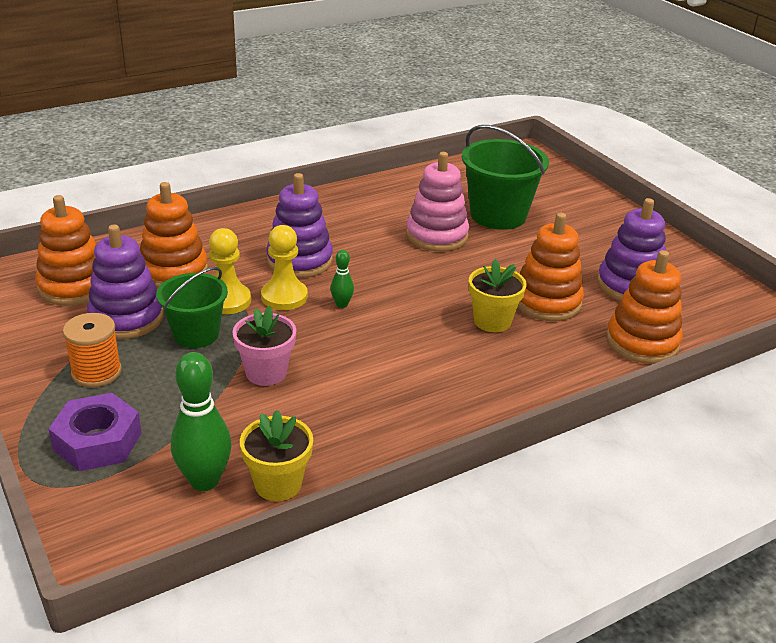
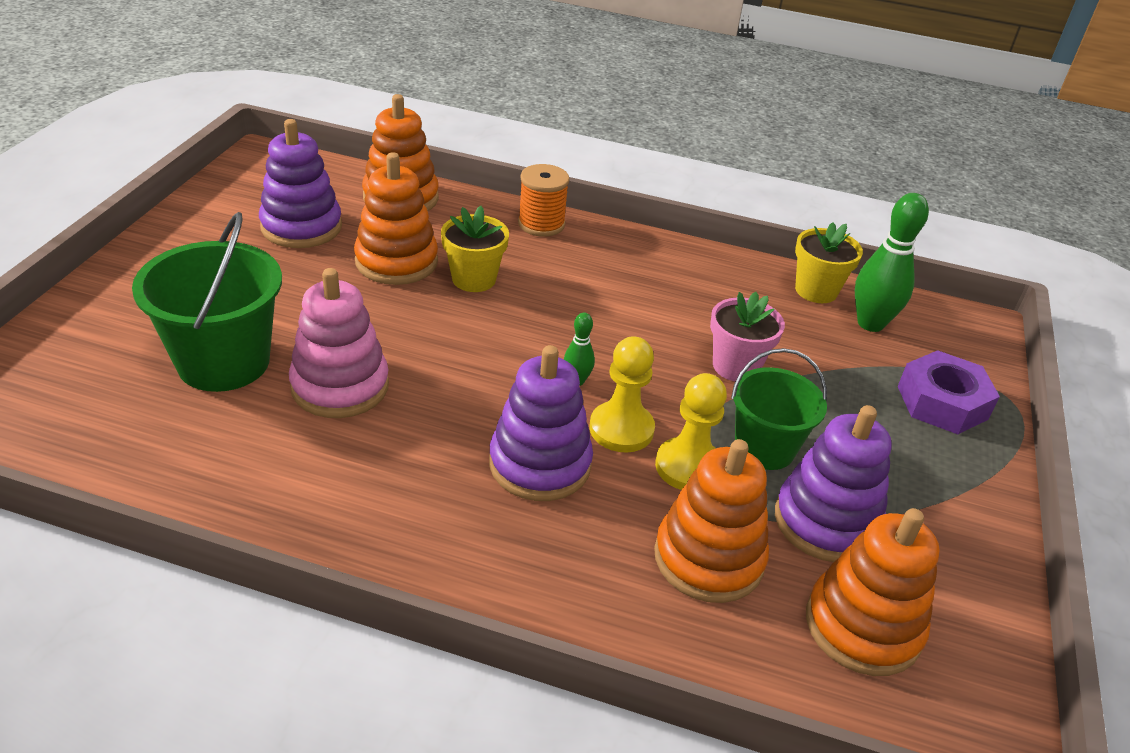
camera: 135 degrees left, 5 degrees up
(96, 372) = (905, 472): orange spool -> orange spool (541, 224)

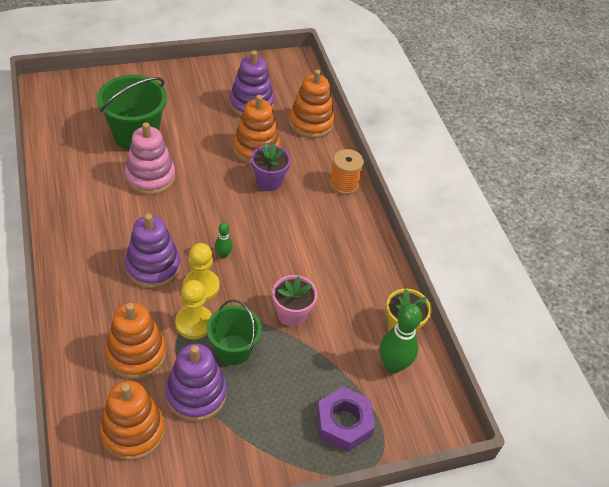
camera: 55 degrees right, 10 degrees up
(474, 279) = (269, 181): yellow flower pot -> purple flower pot

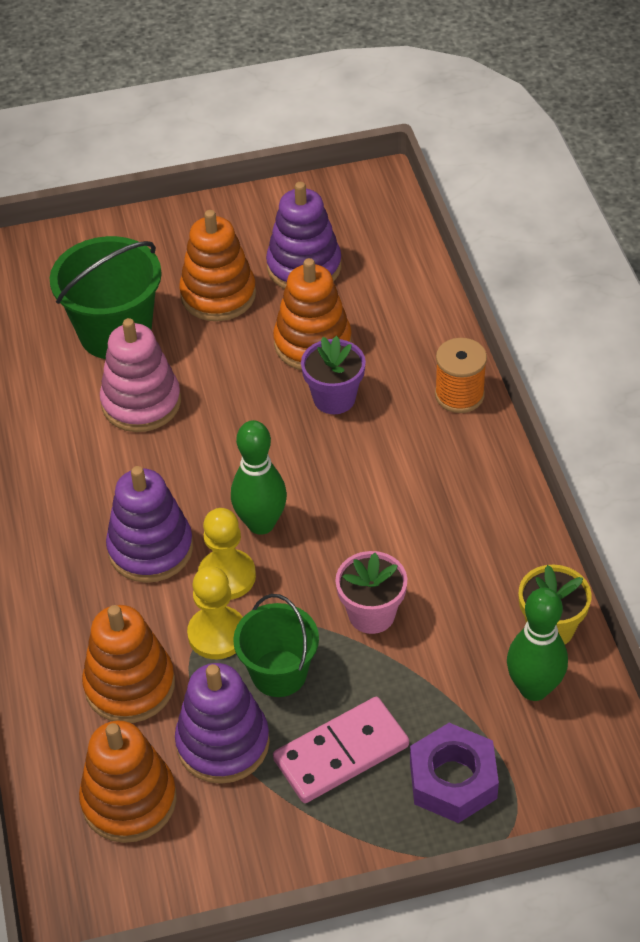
camera: 10 degrees right, 0 degrees up
(223, 255) = (261, 524): green bowling pin -> green bowling pin, size x1.96
(272, 403) = (341, 753): none -> pink domino
(311, 123) = (405, 292): orange stacking toy -> orange stacking toy (218, 295)

